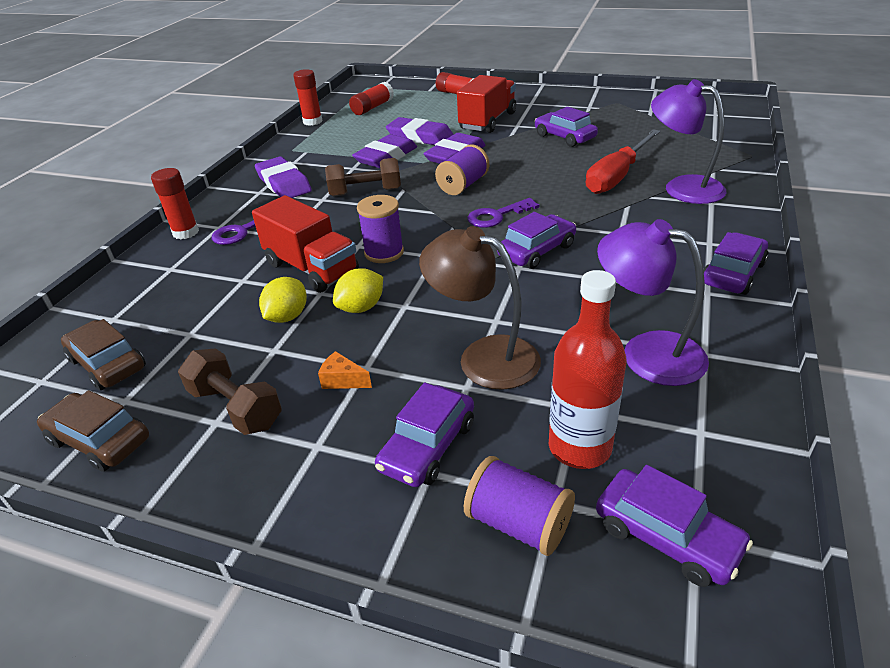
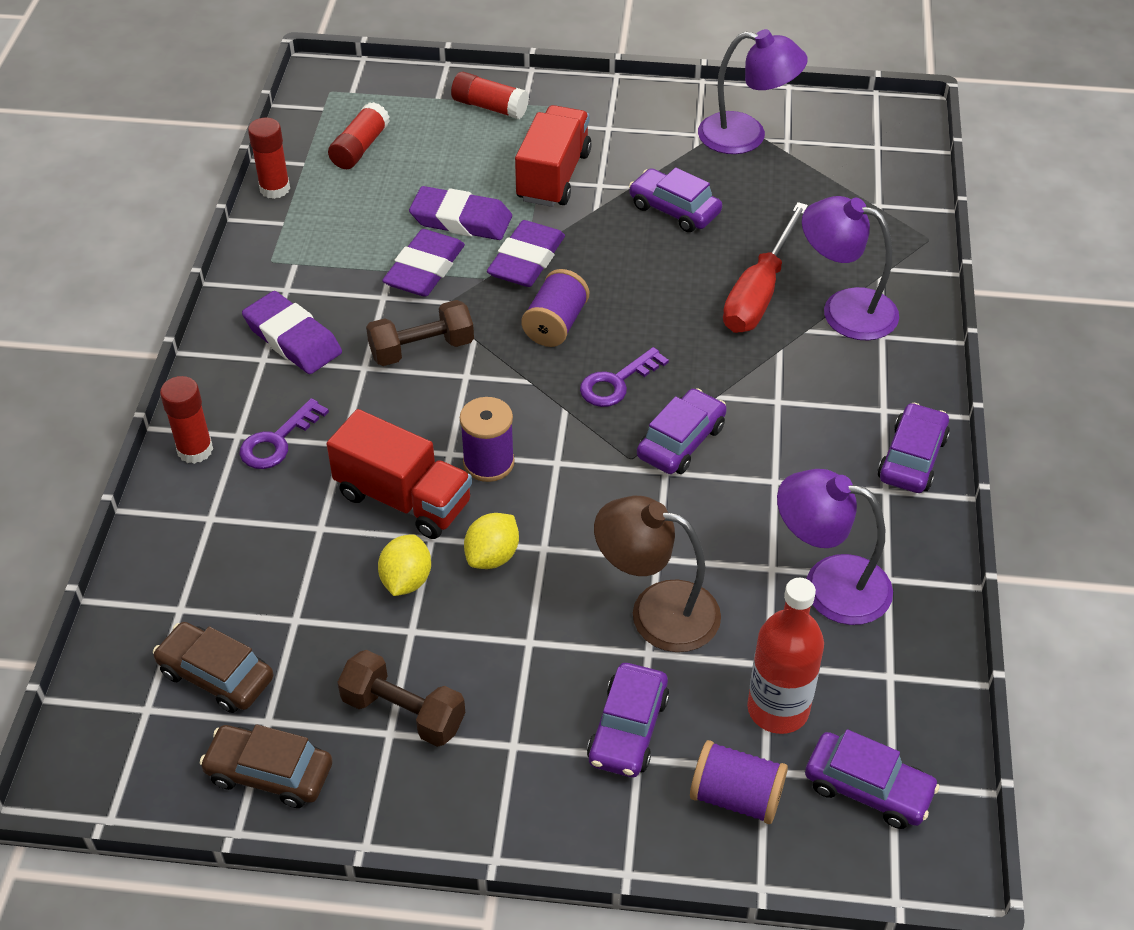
camera: 15 degrees left, 10 degrees up
(343, 380) = (509, 662): orange cheese -> none
(622, 108) = (746, 136): none -> purple lamp

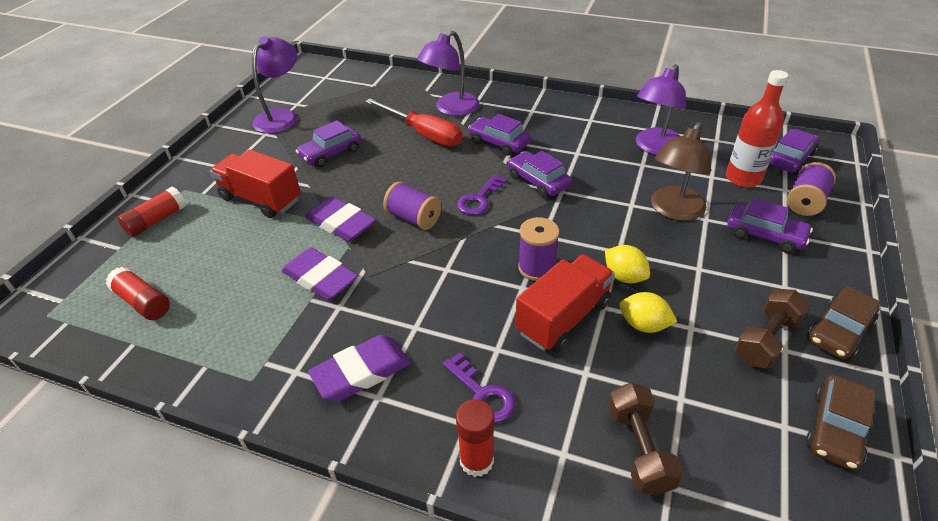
camera: 75 degrees left, 5 degrees down
(216, 675) = (742, 461): brown car -> brown car (839, 331)
(275, 188) = (152, 369): red glue stick -> none
(422, 349) = (409, 290): brown dumbbell -> brown dumbbell (639, 449)
(461, 220) = (276, 251): purple eraser -> none
(616, 383) = (479, 199): purple key -> purple key turned 60 degrees clockwise
(912, 458) = (569, 108): purple car -> purple car (498, 142)

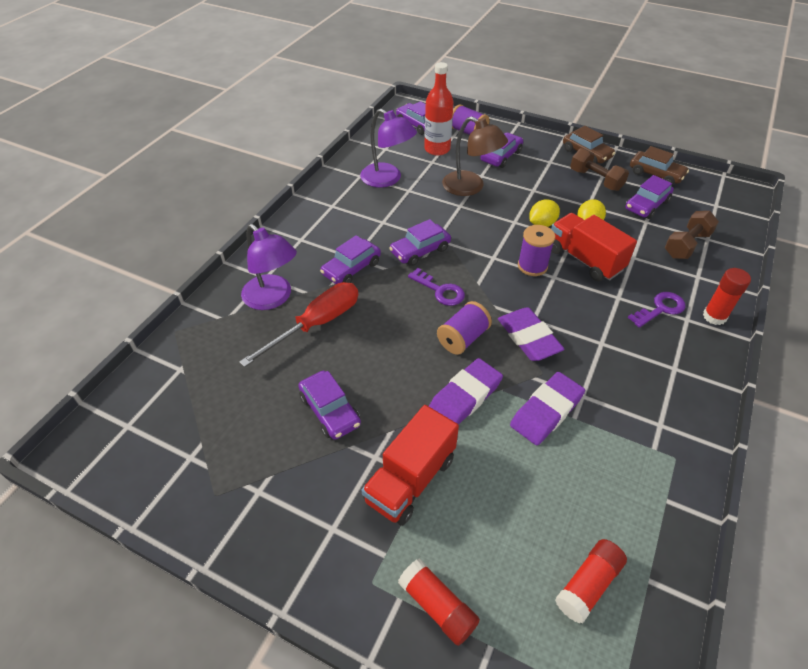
camera: 85 degrees left, 5 degrees up
(281, 116) = (219, 474): purple lamp -> none
(361, 372) = (653, 378): purple eraser -> purple eraser (528, 338)
(639, 449) = (686, 245): brown dumbbell -> brown dumbbell turned 45 degrees counterclockwise
(727, 403) = (646, 205): none -> purple car

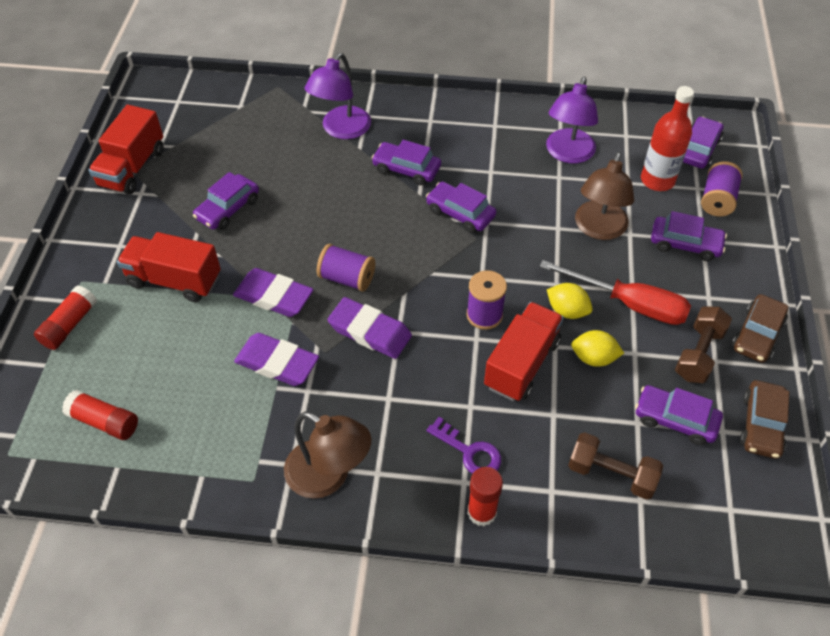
camera: 70 degrees right, 5 degrees up
(210, 494) = (132, 168): none -> red truck
(316, 324) = (322, 169): red screwdriver -> red screwdriver (629, 304)
(440, 290) = (407, 245): purple key -> none
(528, 338) = (370, 332): purple eraser -> purple eraser turned 75 degrees clockwise
(675, 401) = (328, 476): none -> brown lamp

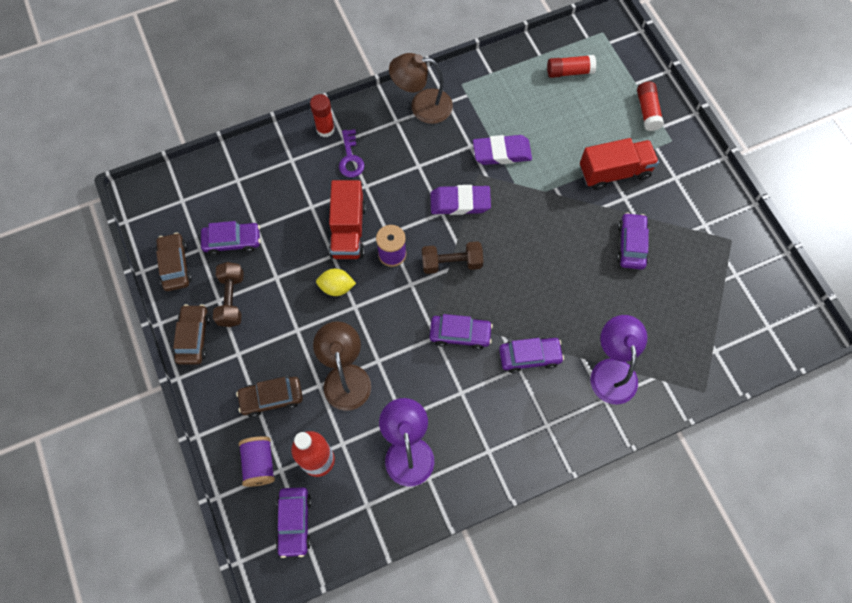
camera: 150 degrees right, 15 degrees up
(132, 168) = (733, 242): red truck -> none
(274, 296) = (541, 194): purple eraser -> none
(347, 278) = (503, 233): purple spool -> none
(469, 452) = (350, 158): purple key -> purple key turned 105 degrees counterclockwise
(594, 358) = (302, 259): yellow lemon -> none
(611, 474) = (260, 186): brown dumbbell -> brown dumbbell (451, 263)
(629, 304) = (295, 316): red screwdriver -> none
(685, 244) = (271, 398): purple car -> brown car

